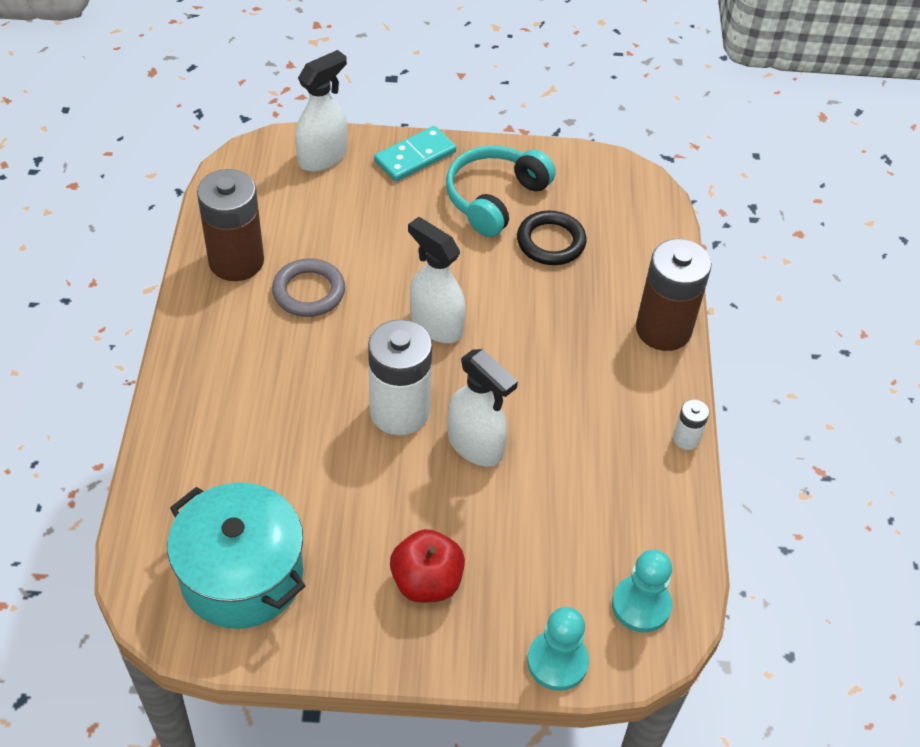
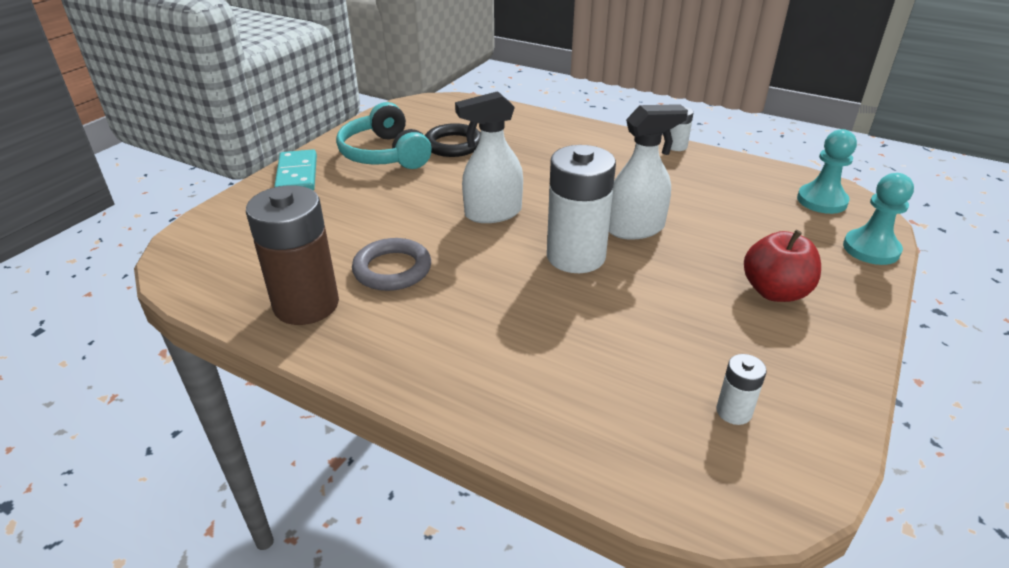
camera: 60 degrees left, 15 degrees down
(242, 575) = (733, 412): turquoise pot -> white battery
(323, 157) = (236, 218): white spray bottle -> none
(663, 329) = (573, 128): brown battery -> none

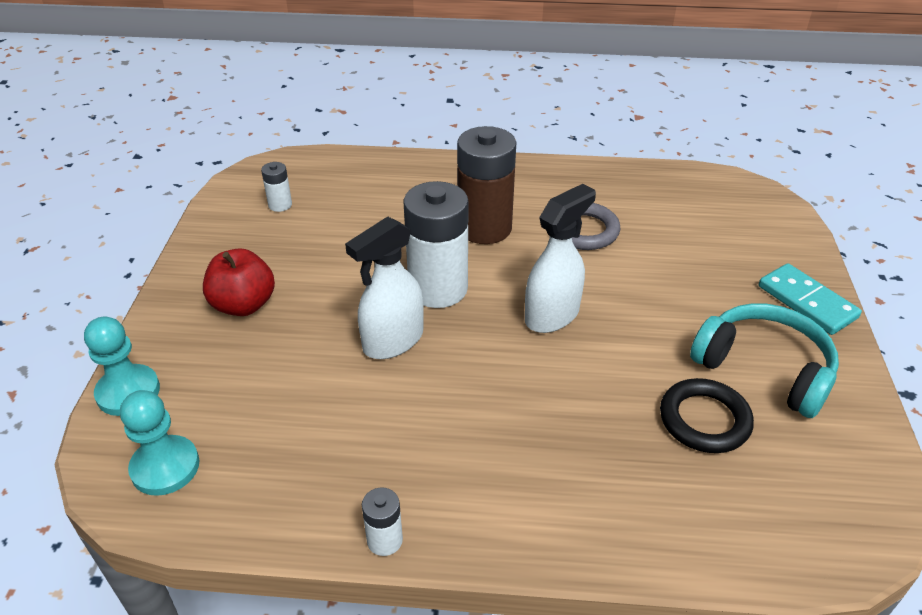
camera: 155 degrees right, 5 degrees up
(306, 304) = (613, 189): brown battery -> brown battery (484, 228)

